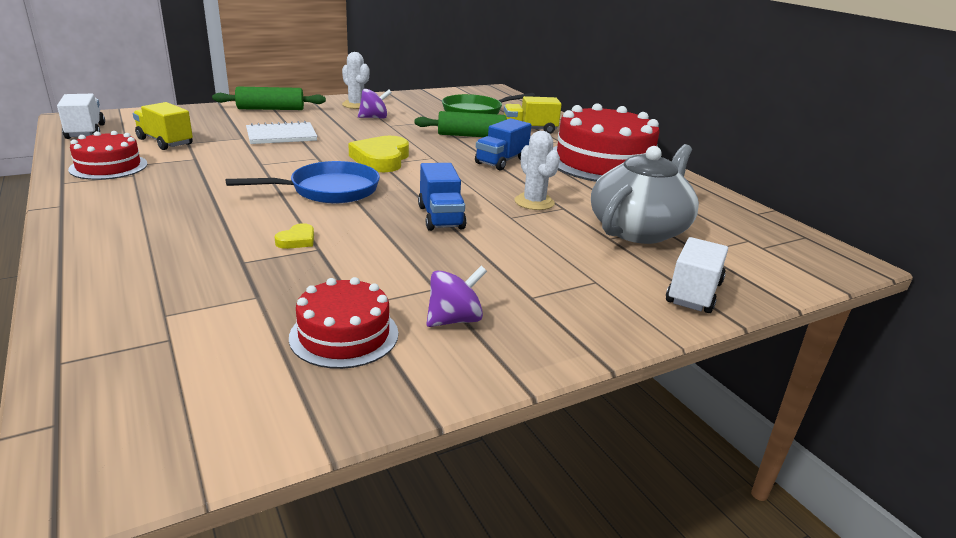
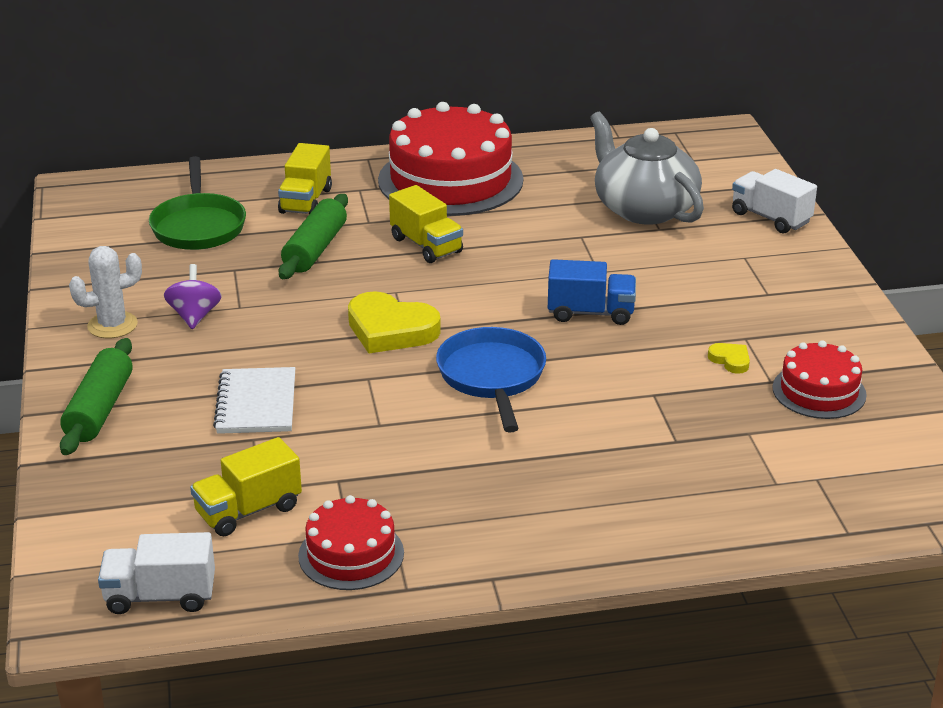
camera: 70 degrees left, 5 degrees up
(297, 240) = (631, 406): yellow heart -> yellow heart (730, 360)
(454, 320) = (800, 336): purple spinning top -> none
(501, 161) = (426, 245): blue truck -> yellow truck
(534, 202) = (562, 250): white cactus -> none

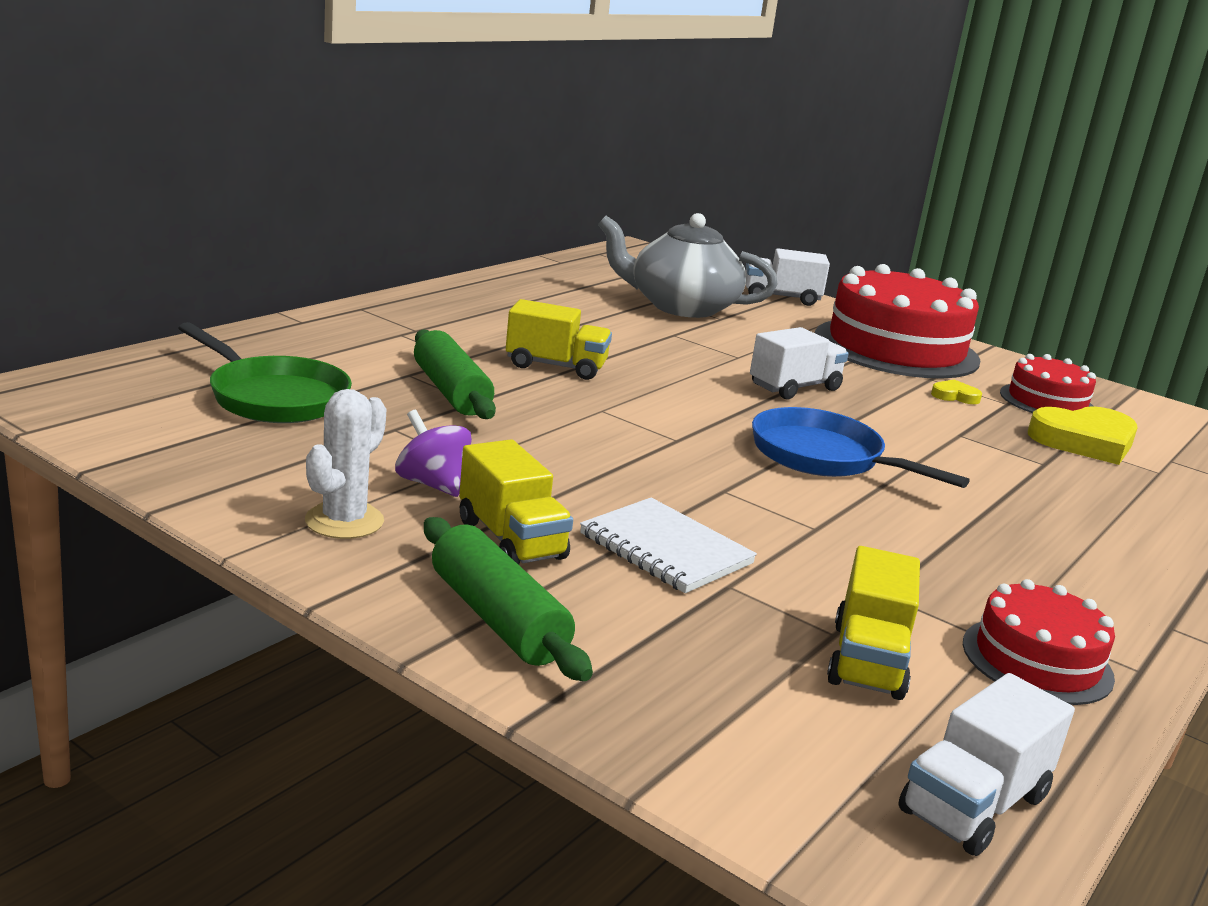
camera: 45 degrees left, 10 degrees down
(306, 201) = (361, 353): yellow truck -> yellow truck (511, 540)
(390, 330) = (661, 442): yellow heart -> yellow heart (1084, 441)
(450, 180) = (477, 312): red cake -> red cake (896, 348)
(590, 313) = (794, 387): blue truck -> white truck

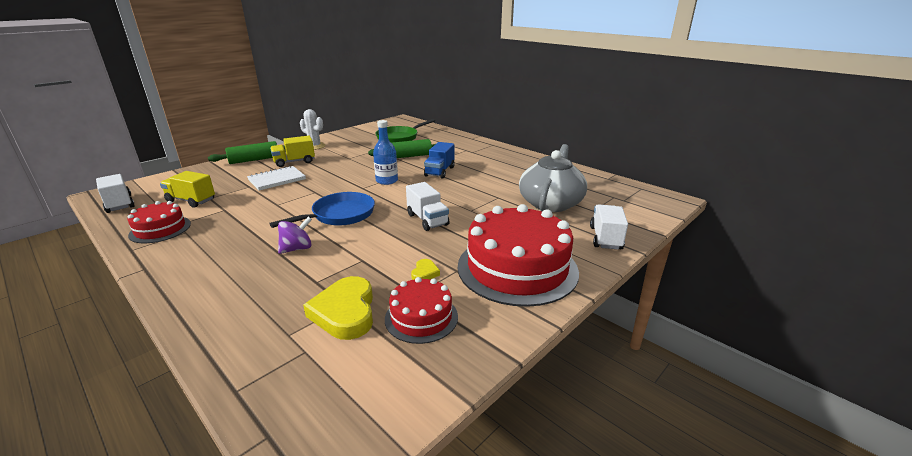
camera: 100 degrees right, 5 degrees up
(432, 484) = (334, 154): purple spinning top -> purple spinning top (297, 248)
(556, 366) = (439, 171): yellow truck -> blue truck
(627, 416) = (387, 181): none -> blue bottle

